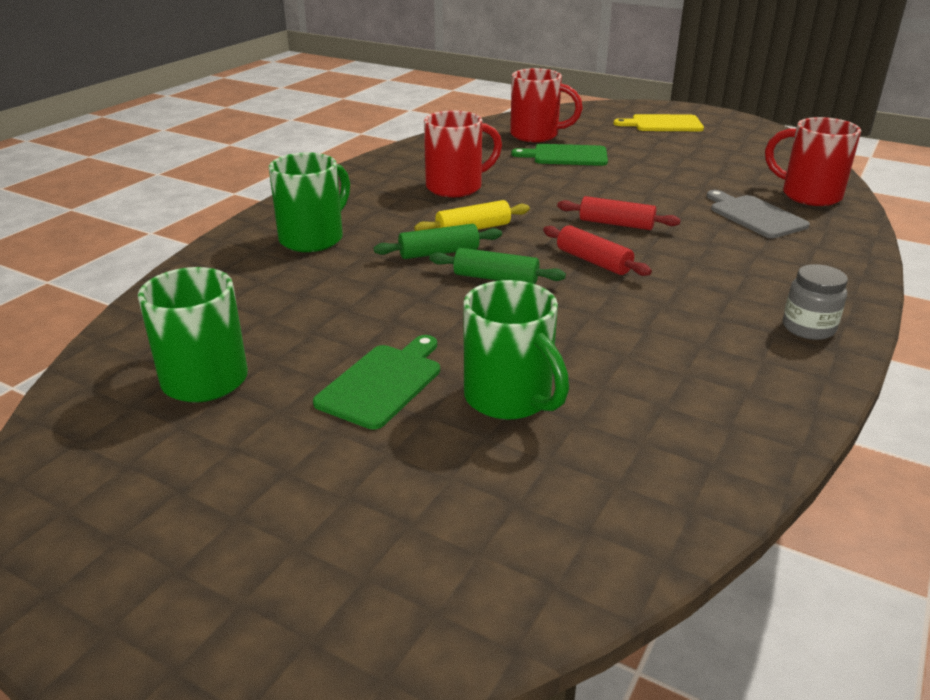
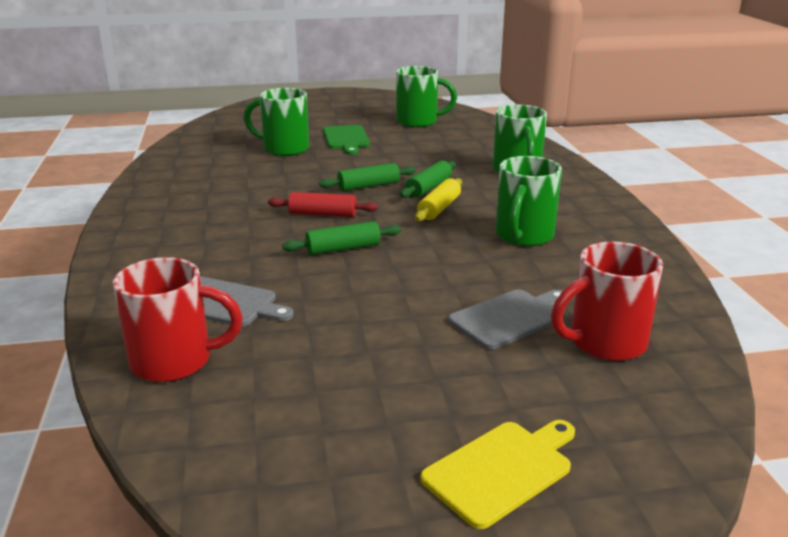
camera: 140 degrees right, 5 degrees down
(456, 187) = (523, 236): red mug -> green mug
(566, 156) = (509, 318): green cutting board -> grey cutting board
(616, 224) = (343, 248): red rolling pin -> green rolling pin
(808, 328) = (144, 218): grey jar -> none

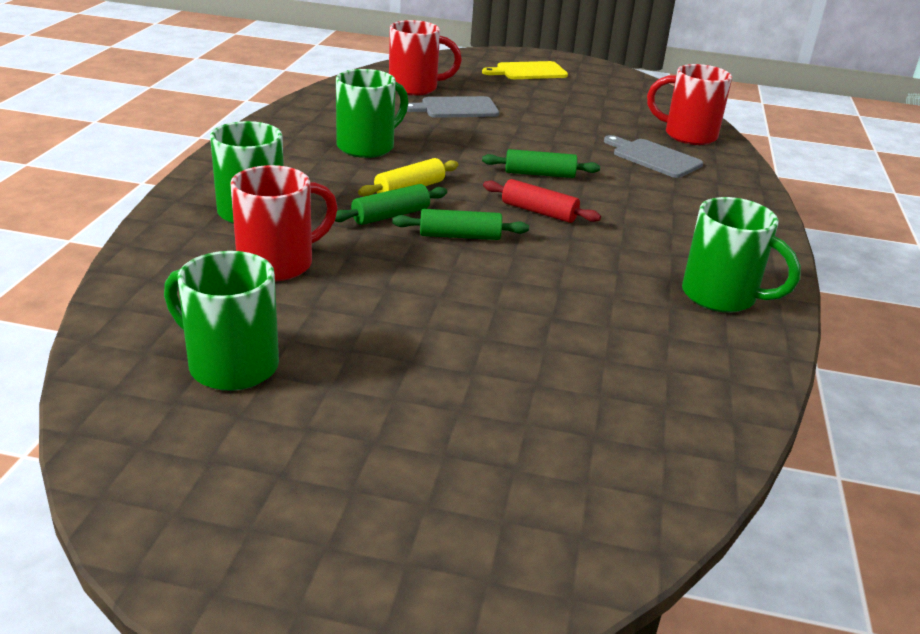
camera: 160 degrees left, 5 degrees up
(284, 149) = (537, 346): green mug -> green mug (721, 297)
(346, 139) = (413, 347): green cutting board -> none
(456, 152) = (278, 264): none -> red mug

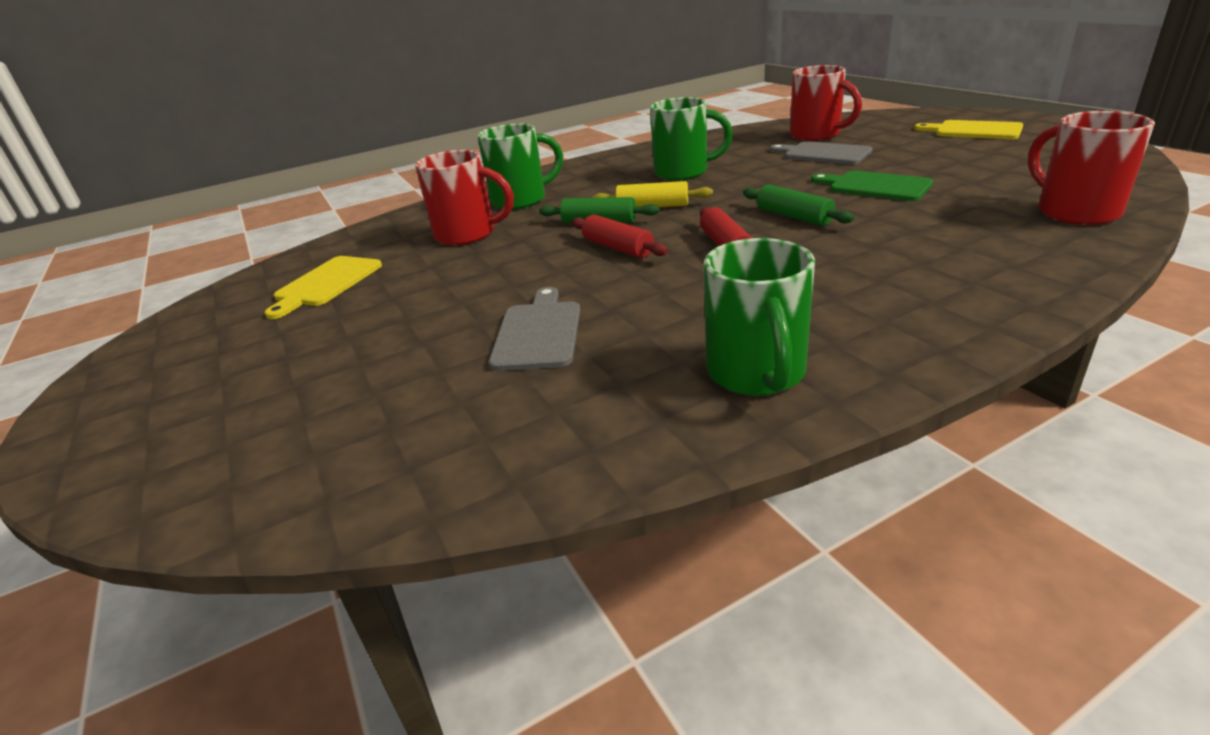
camera: 55 degrees right, 0 degrees up
(230, 365) = (326, 283): green mug -> yellow cutting board
(460, 236) = (618, 248): green rolling pin -> red rolling pin
(547, 135) = (875, 186): none -> green cutting board
(653, 158) = (969, 225): grey cutting board -> grey cutting board (538, 332)

